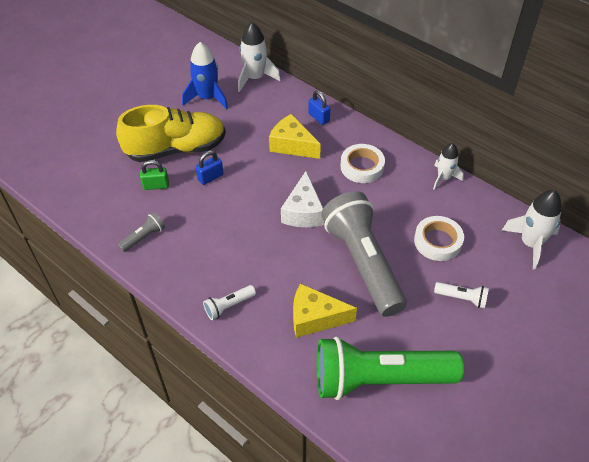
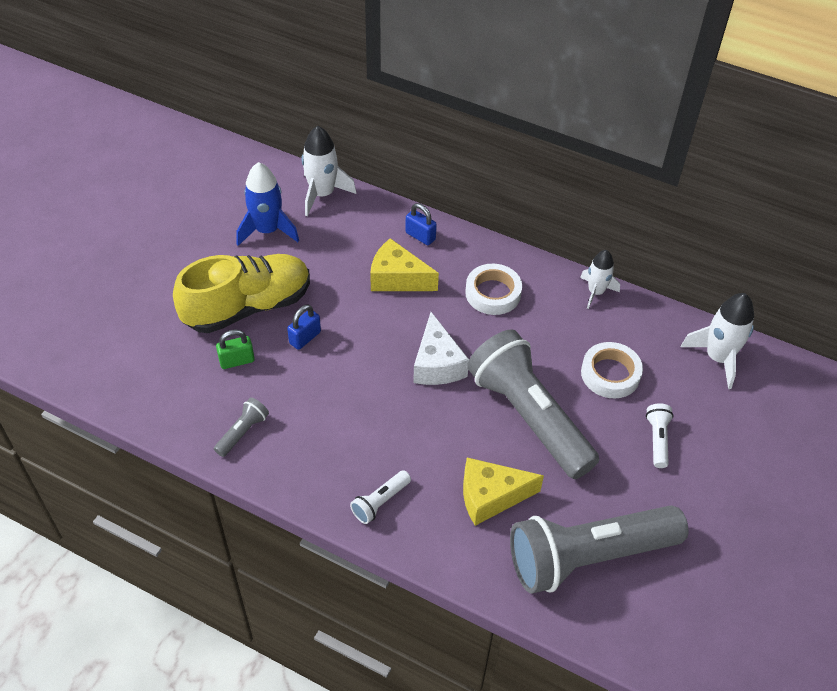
camera: 15 degrees left, 0 degrees up
(379, 379) = (588, 557): green flashlight -> grey flashlight
(462, 298) = (657, 439): white flashlight -> white flashlight turned 90 degrees counterclockwise

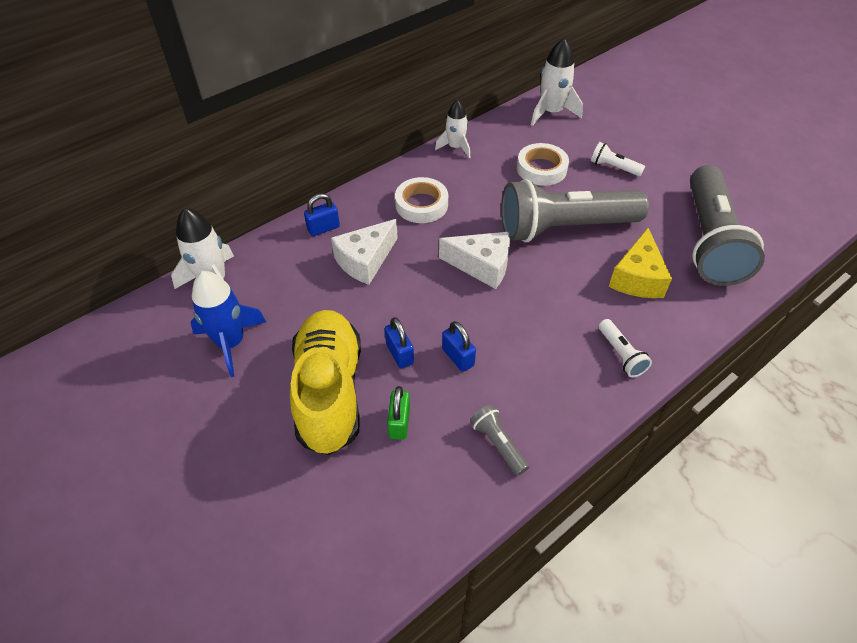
camera: 65 degrees left, 0 degrees up
(319, 378) = (458, 357): none -> blue padlock
(397, 278) = (365, 261): yellow cheese -> white cheese

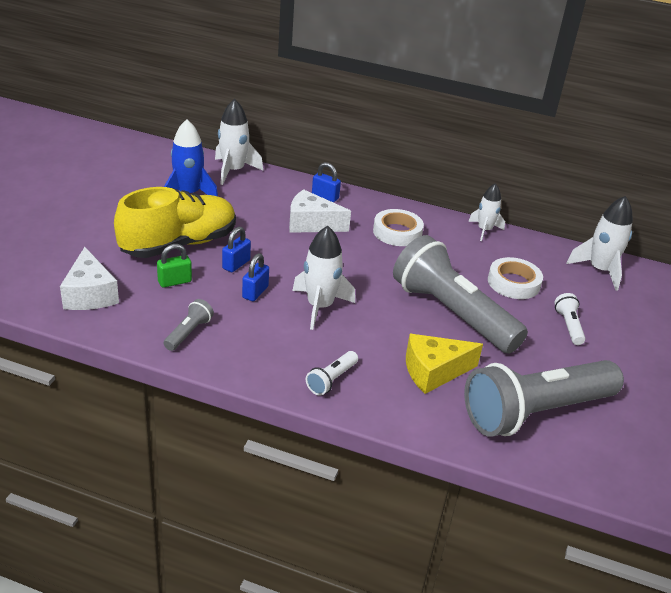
camera: 55 degrees right, 15 degrees down
(482, 266) = (360, 280): white cheese -> white cheese (90, 294)
(508, 315) = (319, 307): none -> white rocket

